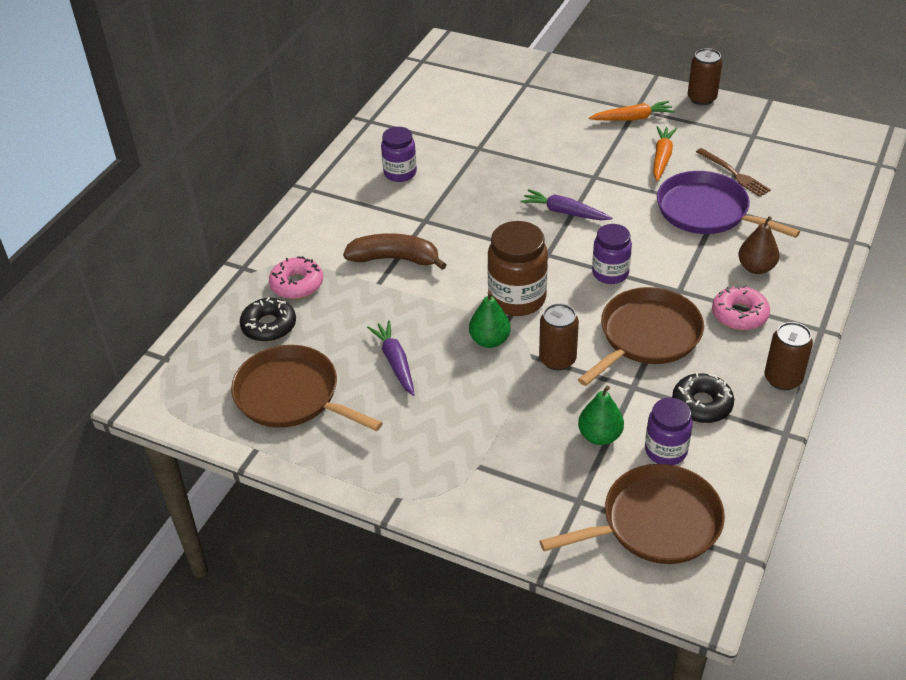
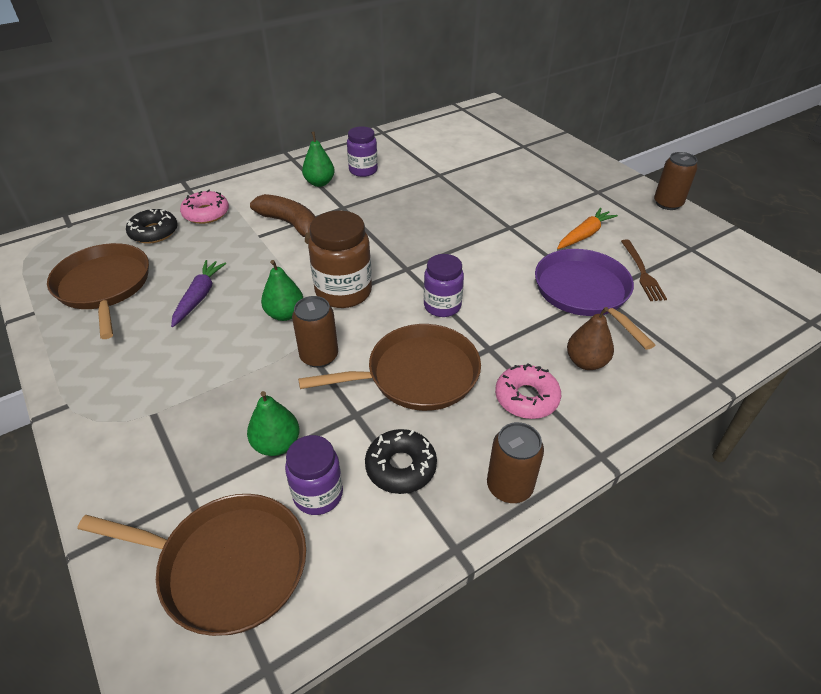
camera: 30 degrees right, 0 degrees up
(372, 204) = (319, 183): none -> green pear
(564, 212) = (456, 243): purple carrot -> none
(632, 118) = (588, 197): orange carrot -> none

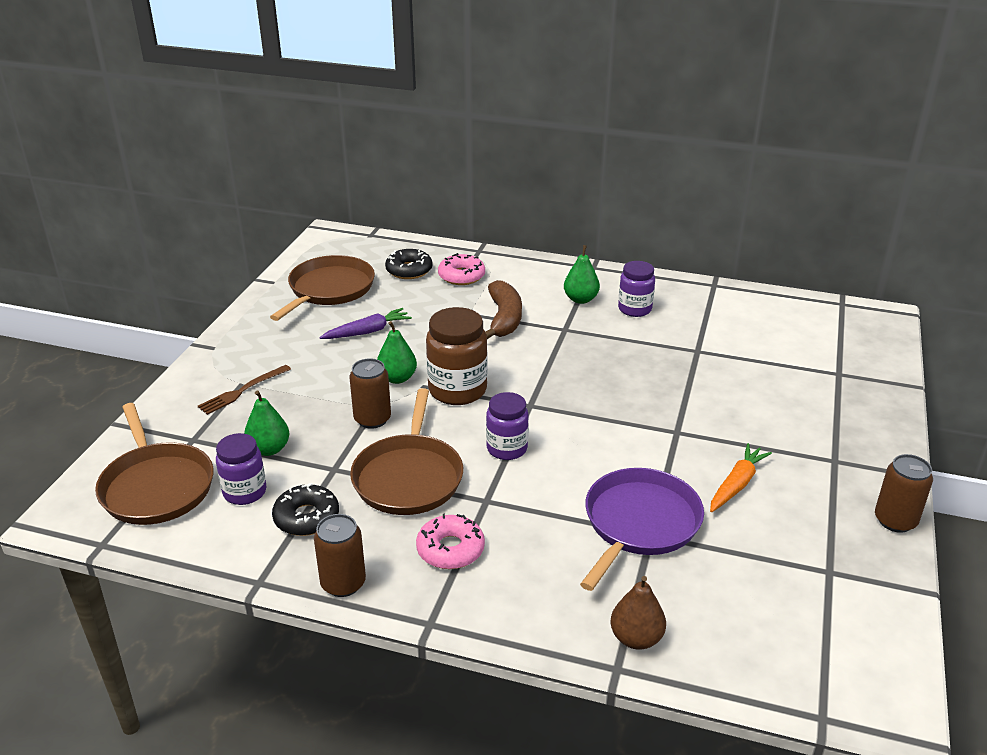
camera: 50 degrees right, 10 degrees down
(417, 374) = (409, 477): brown pan -> brown pan turned 60 degrees clockwise
(584, 235) = (736, 484): orange carrot -> orange carrot turned 60 degrees counterclockwise
(586, 362) = (538, 566): brown pear -> brown pear (636, 638)
(642, 272) = (729, 550): brown fork -> brown fork (243, 391)

